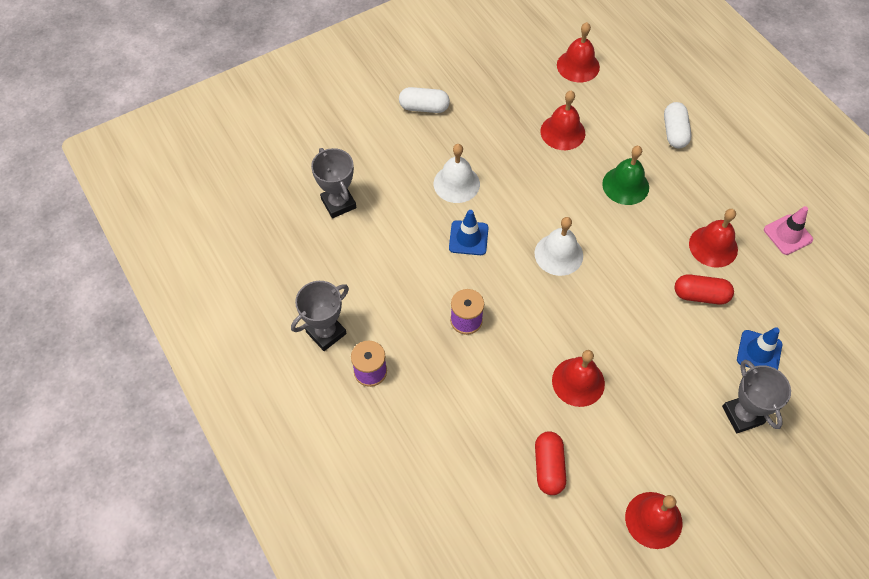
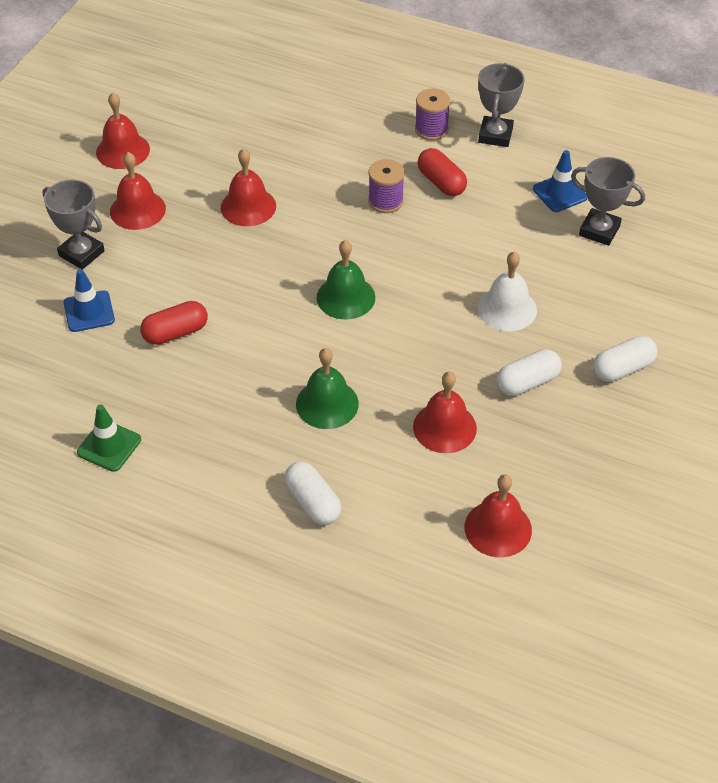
camera: 145 degrees right, 10 degrees down
(468, 238) = (446, 266): blue traffic cone -> blue traffic cone (560, 193)
(489, 130) = (527, 382): none -> white capsule
(548, 467) = (231, 142): red capsule -> red capsule (441, 182)
(558, 254) = (345, 297): white bell -> green bell
(713, 246) = (188, 388): red bell -> red bell (137, 210)
(788, 235) = (109, 446): pink traffic cone -> green traffic cone

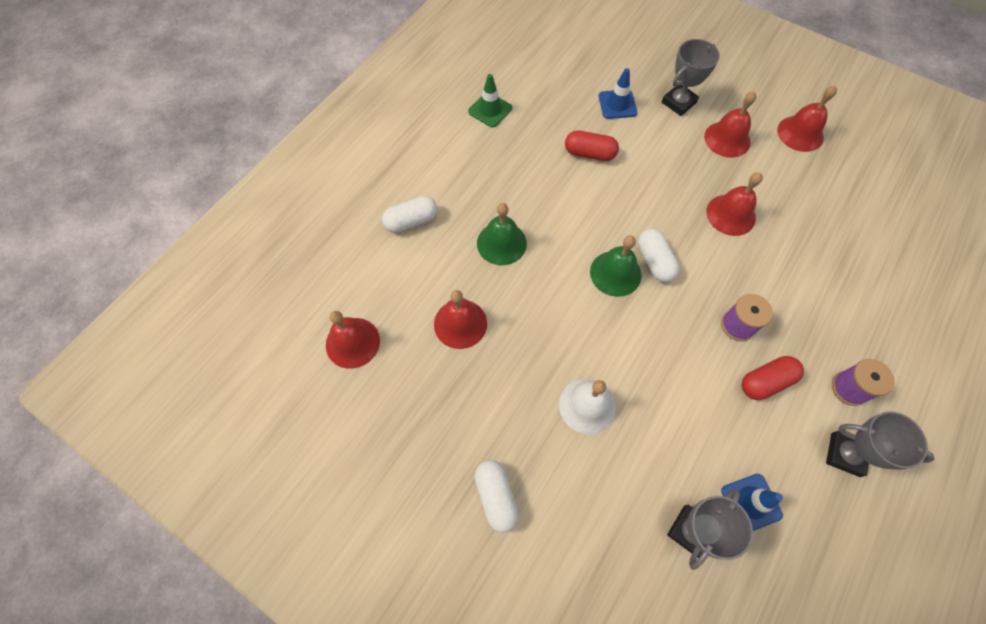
camera: 100 degrees right, 15 degrees up
(175, 333) = (589, 153): red capsule -> red capsule turned 60 degrees counterclockwise
(527, 382) = (495, 402): white capsule -> white capsule (654, 261)

